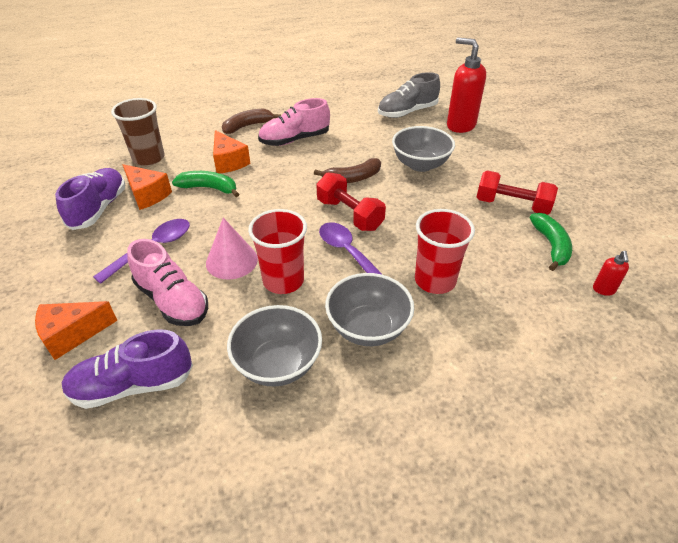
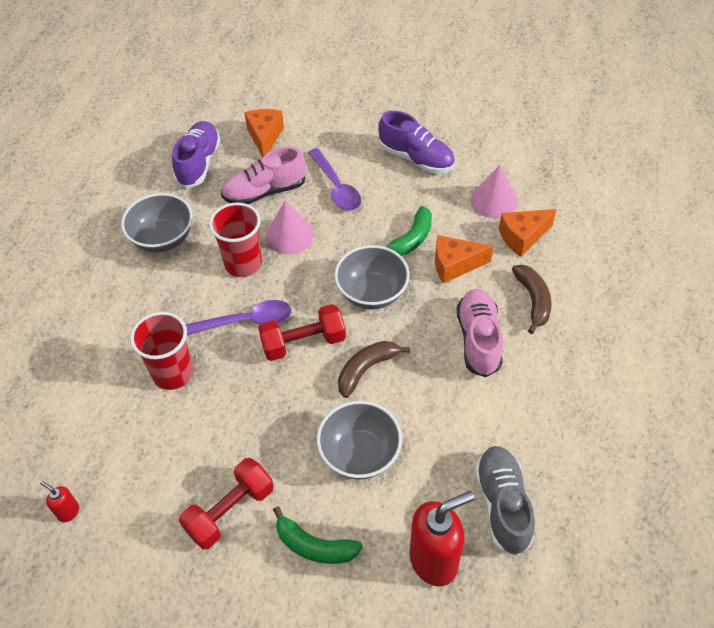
camera: 115 degrees right, 10 degrees up
(147, 195) = (422, 192): orange cheese -> orange cheese (522, 237)
(148, 158) = (493, 200): brown cup -> pink cone
(352, 178) = (366, 369): brown banana -> brown banana turned 45 degrees clockwise
(368, 328) = (156, 302): grey bowl -> grey bowl (372, 293)
(551, 246) = (149, 507): green banana -> green banana (314, 546)

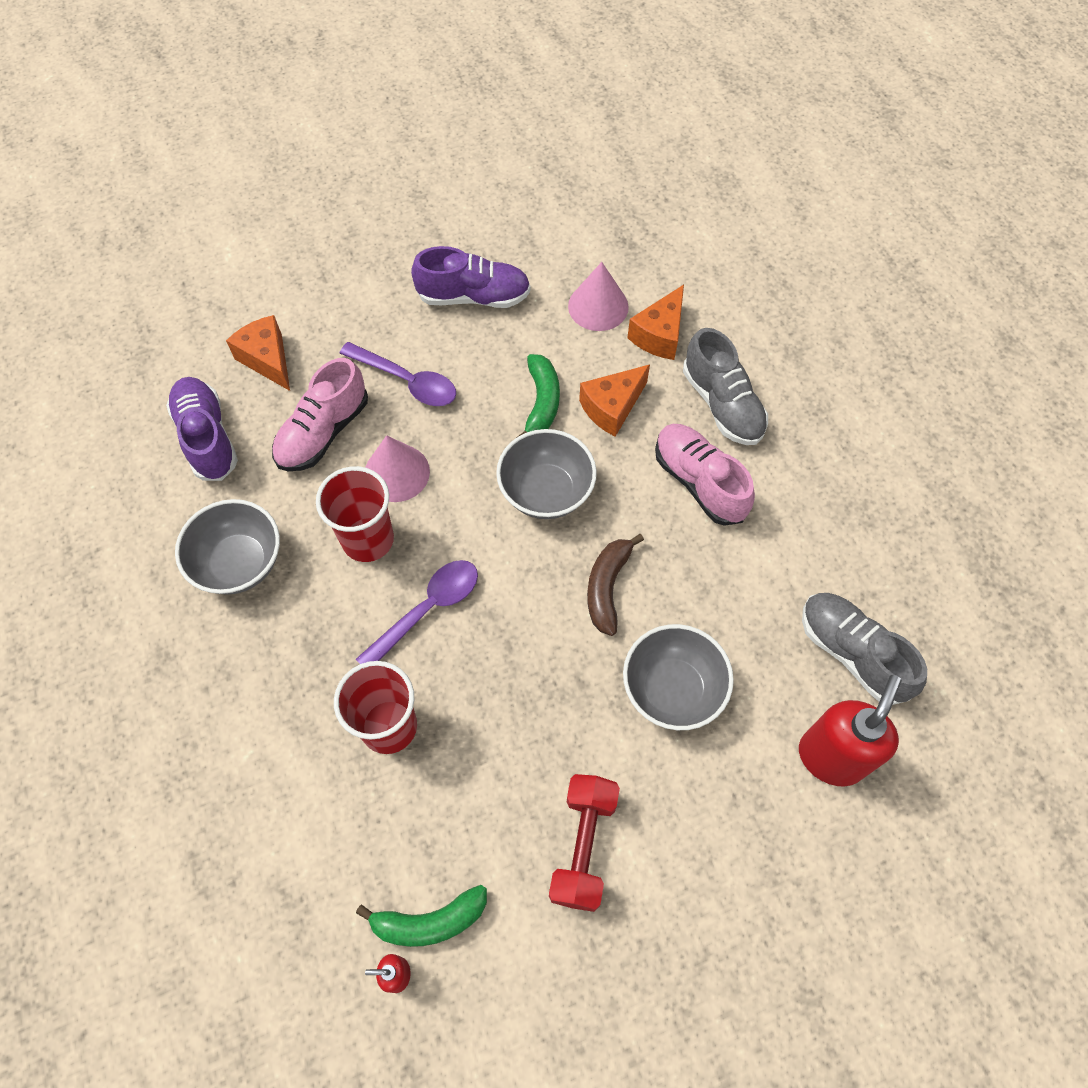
camera: 35 degrees left, 10 degrees up
(303, 342) = (514, 596): red dumbbell -> none
(314, 546) = (702, 823): green banana -> green banana (429, 921)
(533, 300) = (722, 404): brown banana -> grey shoe

